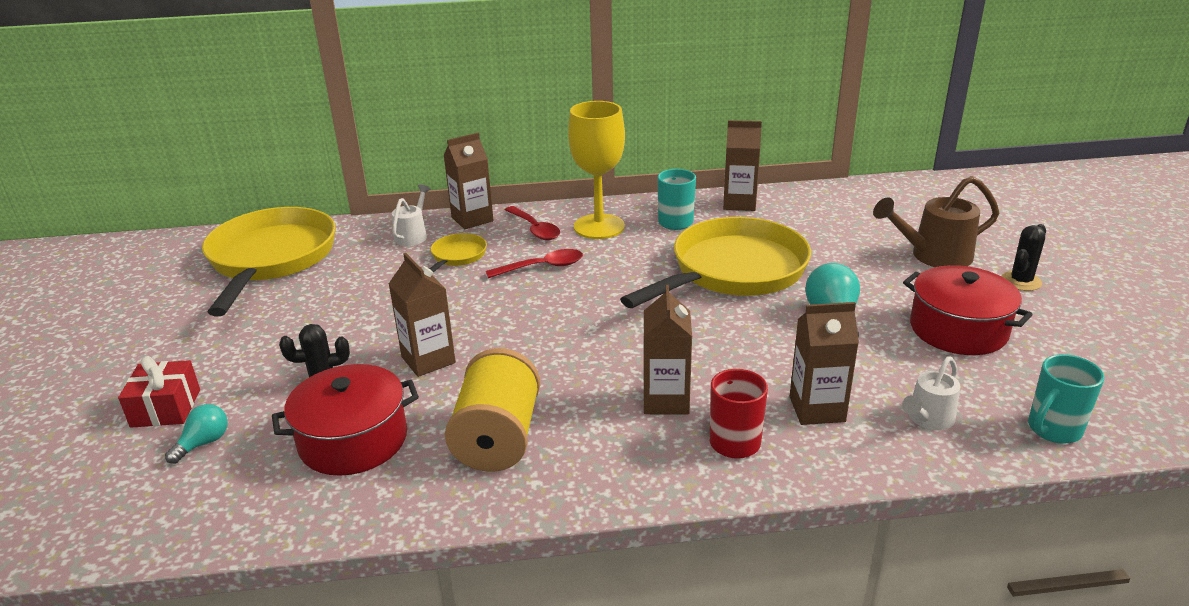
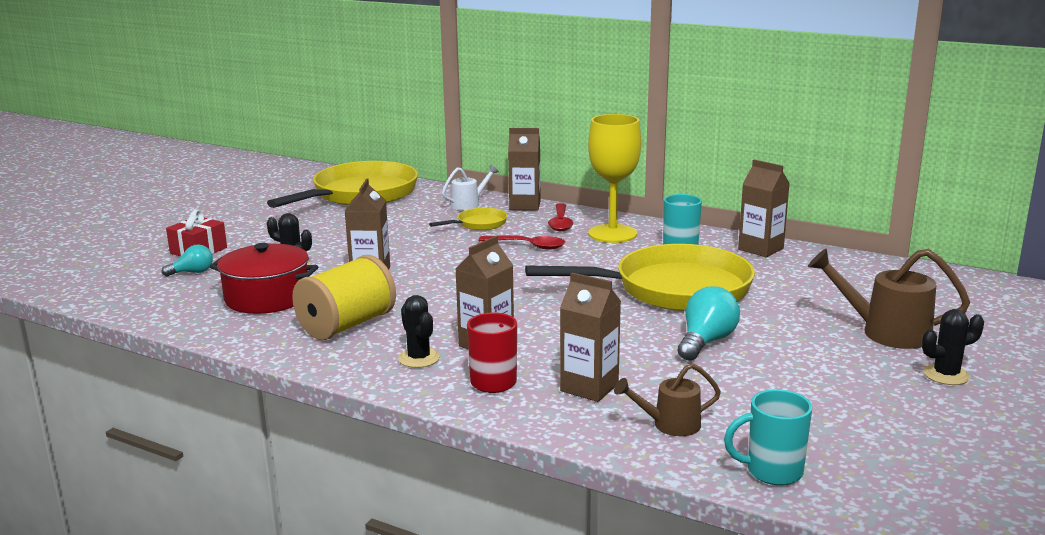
camera: 35 degrees right, 10 degrees down
(628, 447) = (419, 358): none -> black cactus
(927, 419) = (669, 425): white watering can -> brown watering can
(958, 329) = (810, 384): red pot -> none

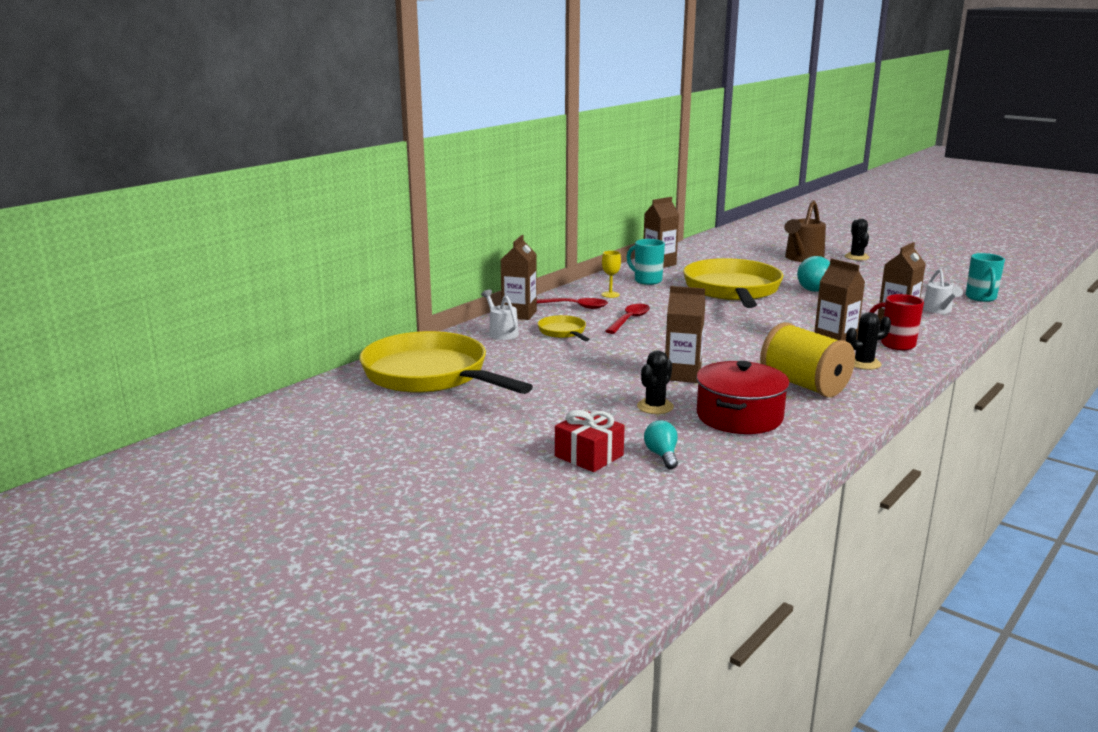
camera: 80 degrees left, 0 degrees up
(612, 234) = (610, 294): yellow goblet -> yellow goblet, size x0.43
(669, 425) = (938, 310): brown watering can -> white watering can

